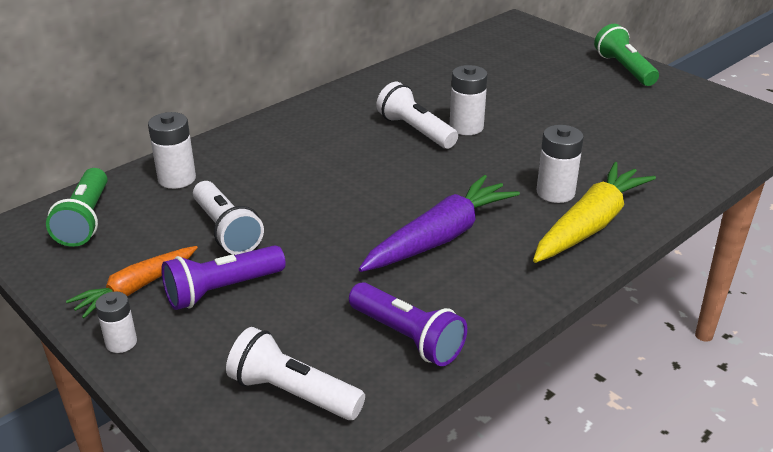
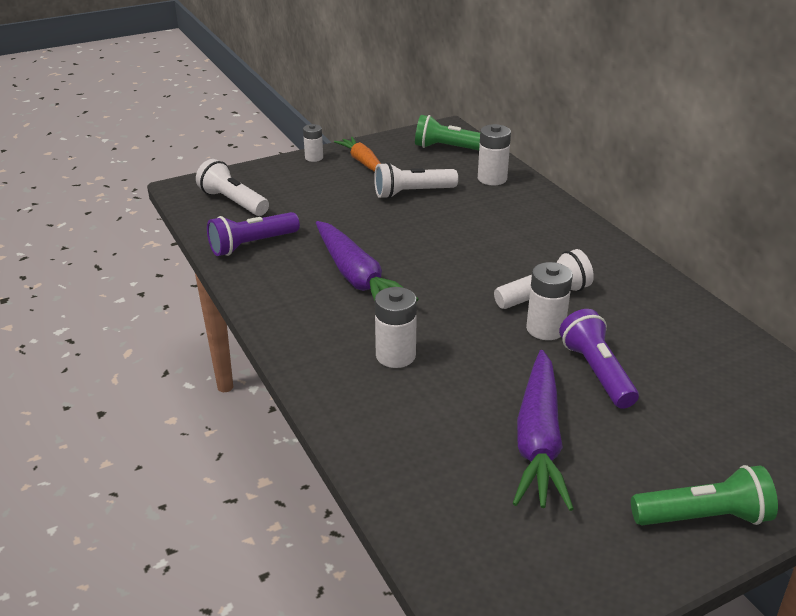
camera: 105 degrees right, 0 degrees up
(222, 290) = (344, 188): purple flashlight -> purple flashlight (596, 372)
(292, 393) = (233, 202): white flashlight -> white flashlight turned 90 degrees counterclockwise
(590, 224) = (333, 362): yellow carrot -> none
(605, 121) = (539, 441): none -> purple carrot

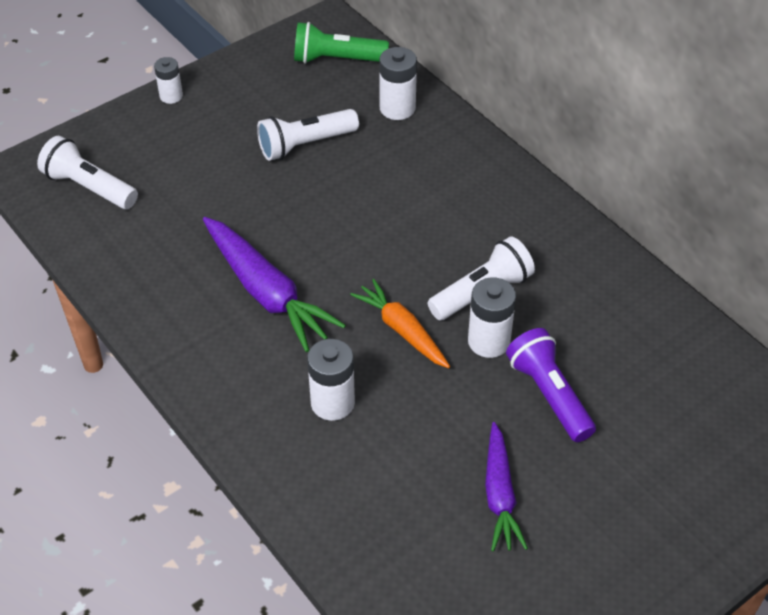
camera: 10 degrees left, 15 degrees up
(252, 245) = (131, 256): purple flashlight -> none
(363, 162) = (234, 97): orange carrot -> orange carrot (402, 330)
(539, 441) = (500, 495): purple carrot -> purple carrot, size x0.63
(703, 517) = (667, 562): green flashlight -> none

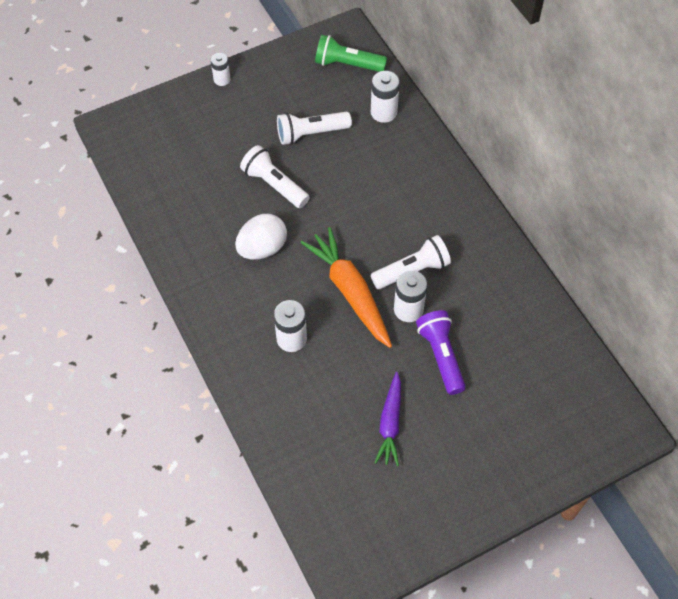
camera: 10 degrees right, 10 degrees up
(89, 187) = (153, 147): white flashlight -> white flashlight (274, 185)
(267, 292) = (262, 248): purple carrot -> white egg
(402, 330) = (350, 292): orange carrot -> orange carrot, size x1.58

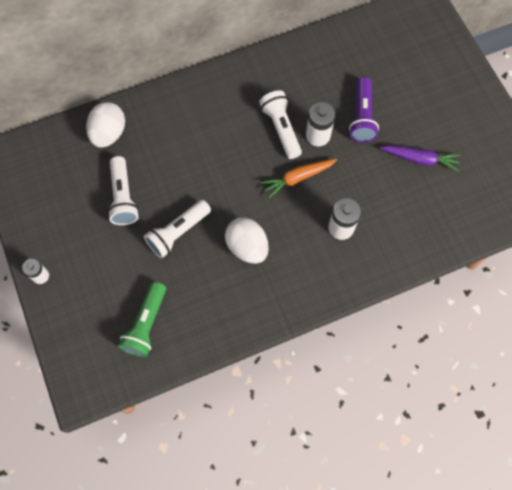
camera: 85 degrees left, 10 degrees up
(347, 64) = (45, 159): green flashlight -> green flashlight (146, 324)
(350, 292) = (298, 178): orange carrot -> orange carrot, size x0.63
(383, 112) = (109, 133): white battery -> white egg
(441, 356) = (362, 117): purple flashlight -> purple flashlight turned 75 degrees counterclockwise

